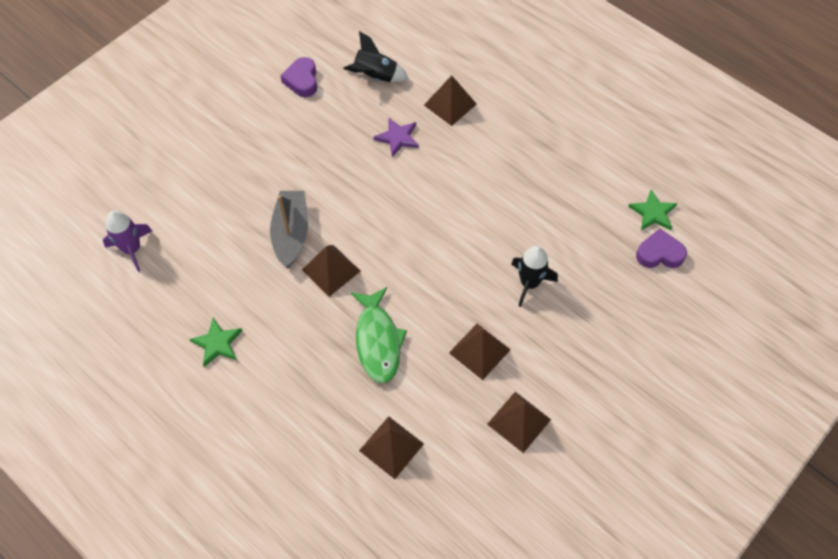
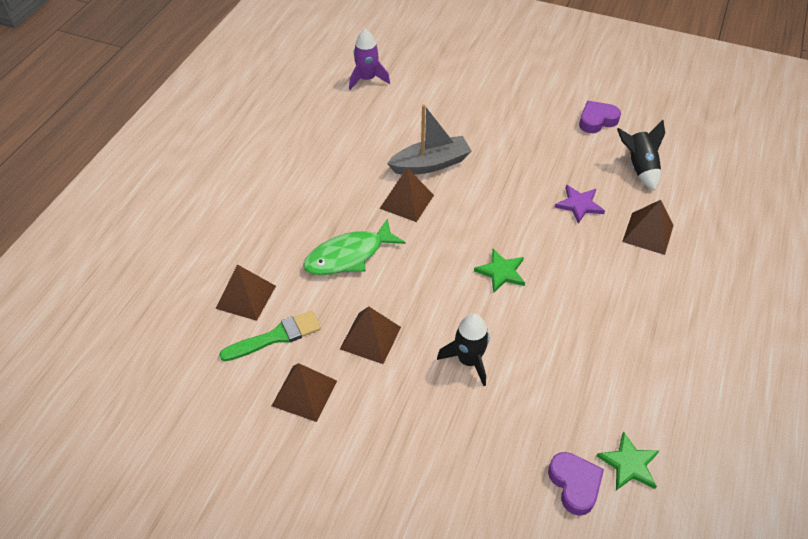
camera: 70 degrees right, 10 degrees down
(217, 343) = (304, 153): green star -> green star (501, 272)
(449, 430) = (276, 337): none -> green brush

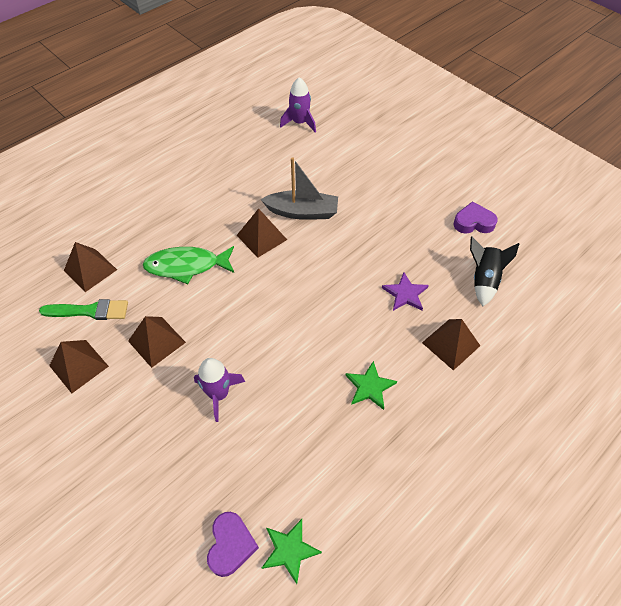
camera: 25 degrees right, 5 degrees up
(468, 360) = (219, 394): black rocket -> purple rocket
(501, 272) = (297, 328): green star -> green star (369, 387)

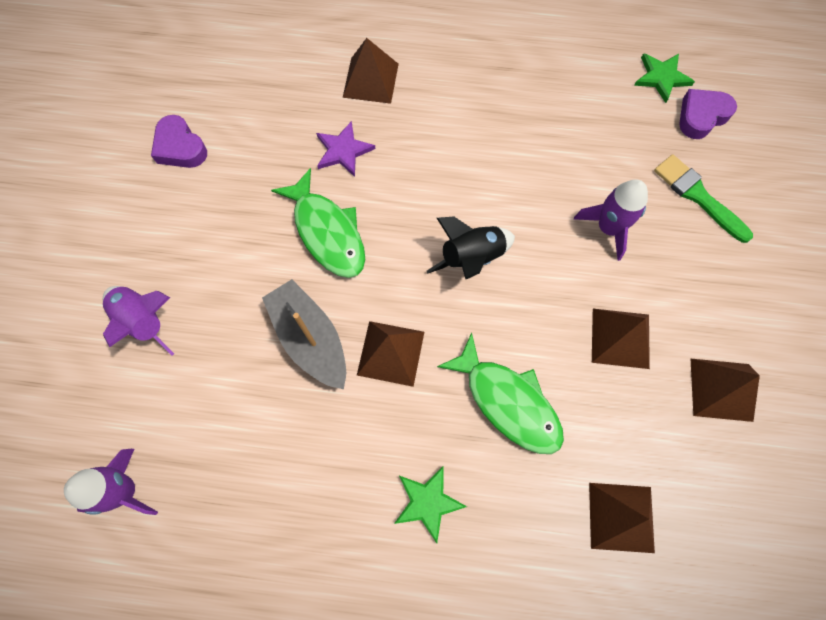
camera: 130 degrees left, 15 degrees up
(89, 311) = (663, 451): green brush -> green brush (698, 196)
(356, 253) = (327, 232): none -> green fish
(369, 387) = (477, 114): green star -> green star (427, 502)
(374, 161) = (144, 321): none -> purple rocket
(484, 280) = (263, 95): black rocket -> black rocket (472, 258)

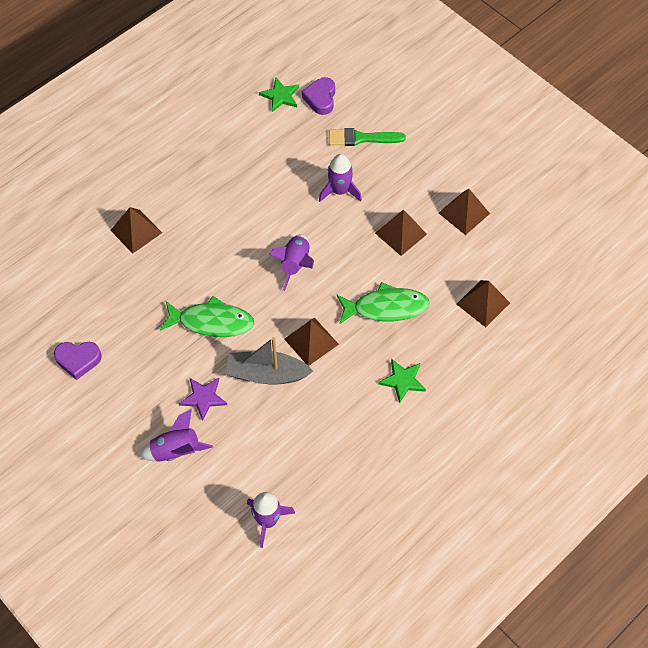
camera: 50 degrees left, 10 degrees down
(343, 151) = (168, 278): purple star -> purple star (203, 398)
(472, 258) = (295, 264): black rocket -> purple rocket

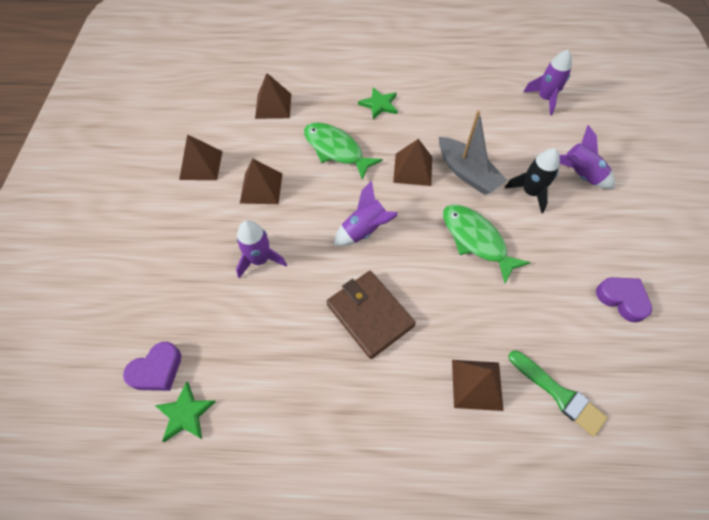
camera: 135 degrees left, 0 degrees up
(203, 398) = (530, 192): purple star -> black rocket
(235, 217) = (370, 315): none -> brown wallet
(361, 138) = (182, 291): green brush -> green brush (559, 394)

